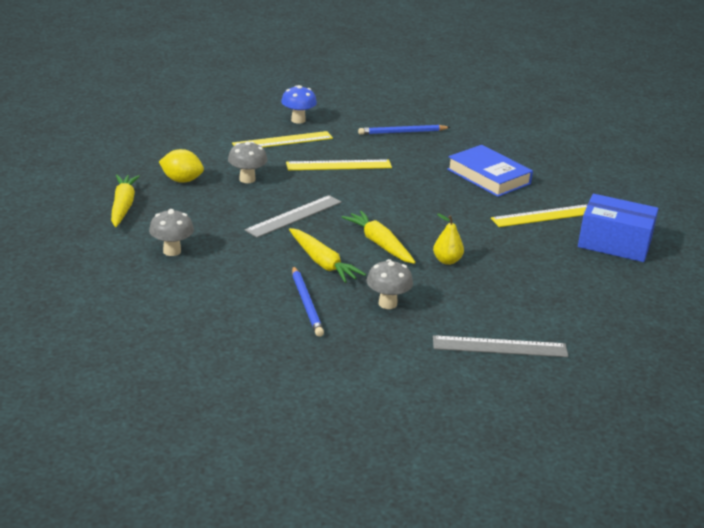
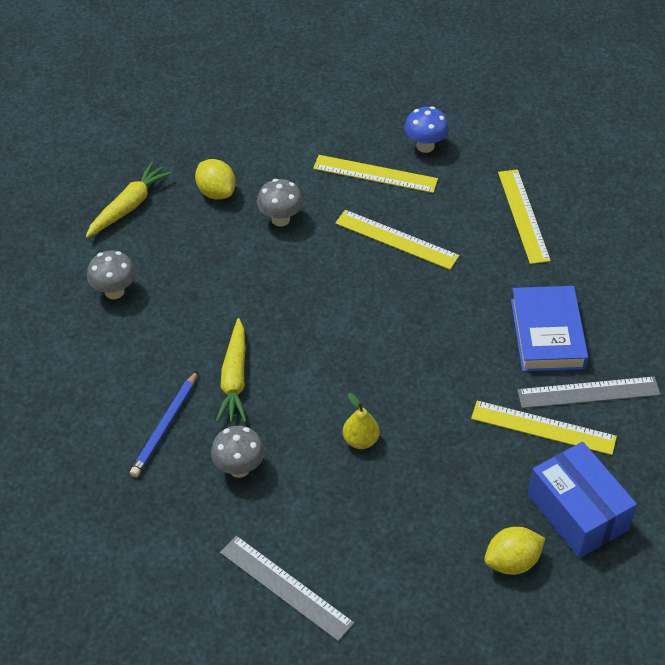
camera: 40 degrees right, 20 degrees up
(294, 216) = (273, 297): grey ruler -> grey ruler (588, 392)
(379, 244) = (317, 380): yellow carrot -> none
(402, 132) = (523, 216): blue pencil -> yellow ruler
(611, 278) = (512, 562): none -> yellow lemon

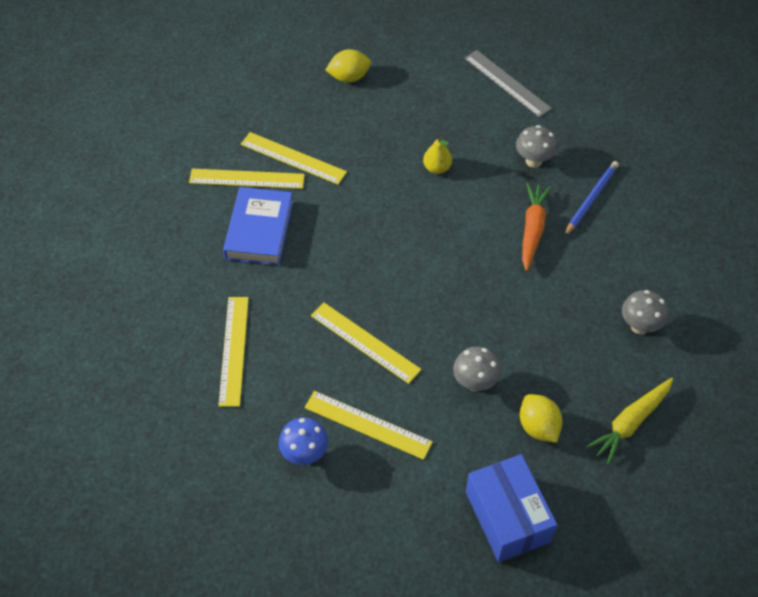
camera: 170 degrees left, 5 degrees up
(234, 379) = (532, 229): yellow carrot -> orange carrot
(577, 512) = (291, 100): blue box -> blue box (507, 517)
(588, 392) = (247, 179): grey ruler -> yellow ruler

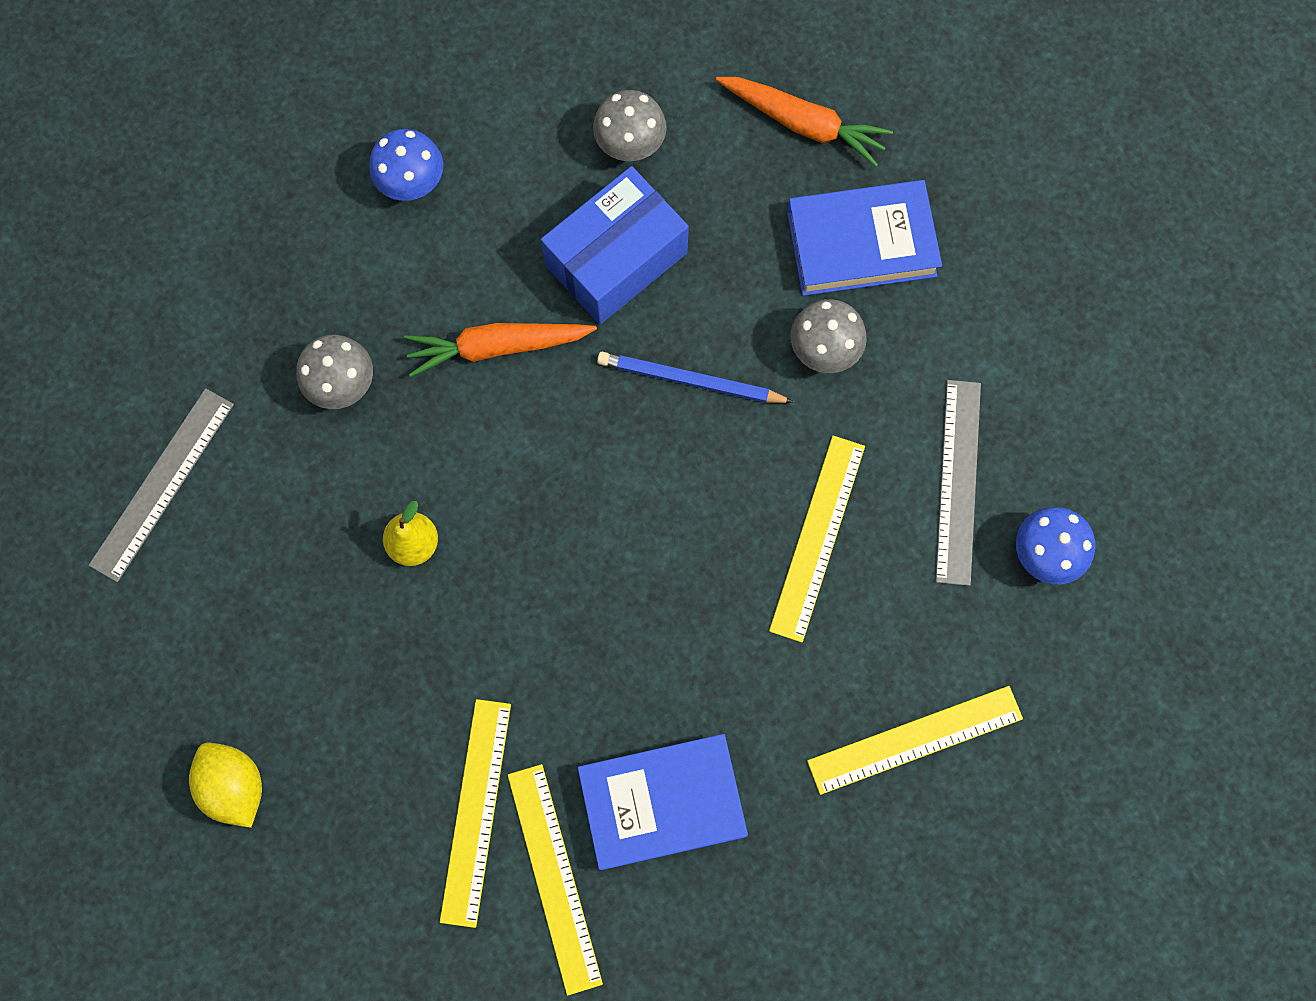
camera: 110 degrees left, 20 degrees up
(368, 424) = (957, 481): yellow ruler -> grey ruler
(507, 517) = (1017, 246): blue box -> blue box (616, 259)
(538, 427) = (861, 243): yellow lemon -> blue book
(591, 199) = (400, 273): blue pencil -> blue pencil (690, 381)
(630, 423) = (803, 124): yellow carrot -> orange carrot
(643, 218) = (412, 184): none -> blue mushroom

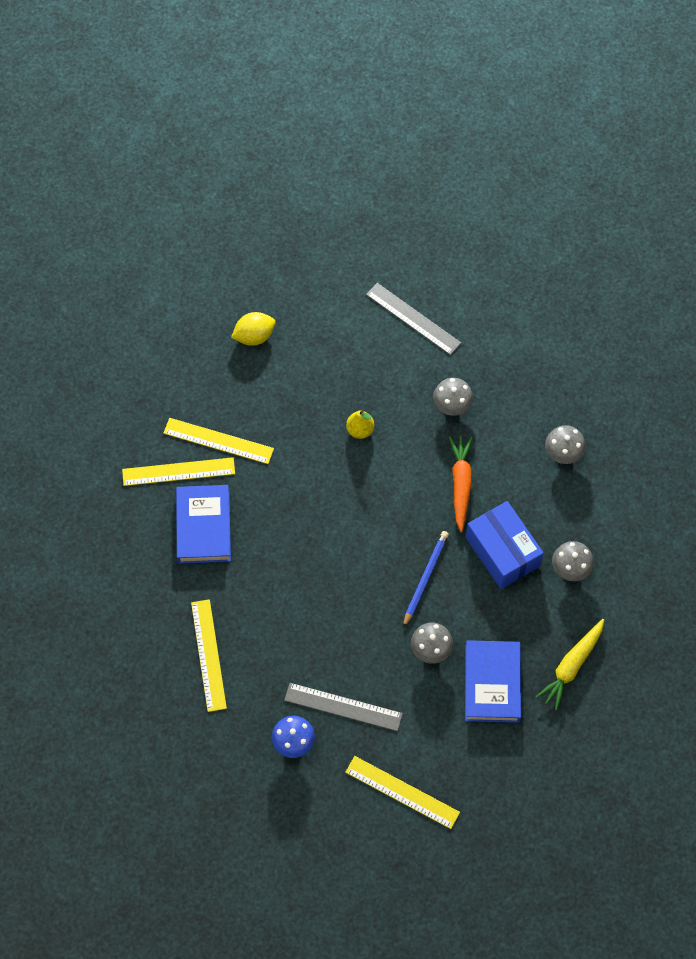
camera: 100 degrees right, 10 degrees down
(412, 184) = (563, 454): blue mushroom -> grey mushroom
(803, 124) = (571, 666): orange carrot -> yellow carrot
(818, 537) = (325, 627): yellow ruler -> yellow ruler (402, 792)

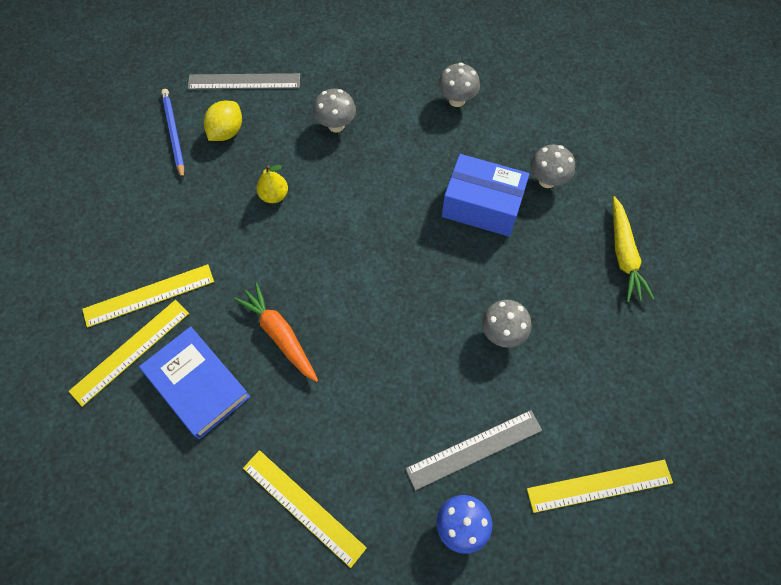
camera: 40 degrees left, 0 degrees up
(254, 336) = (112, 184): yellow lemon -> yellow lemon (226, 132)
(425, 578) = (440, 275): blue pencil -> blue pencil (174, 134)
(461, 484) = (398, 178): orange carrot -> orange carrot (280, 335)
(492, 683) = (578, 320): blue book -> none

